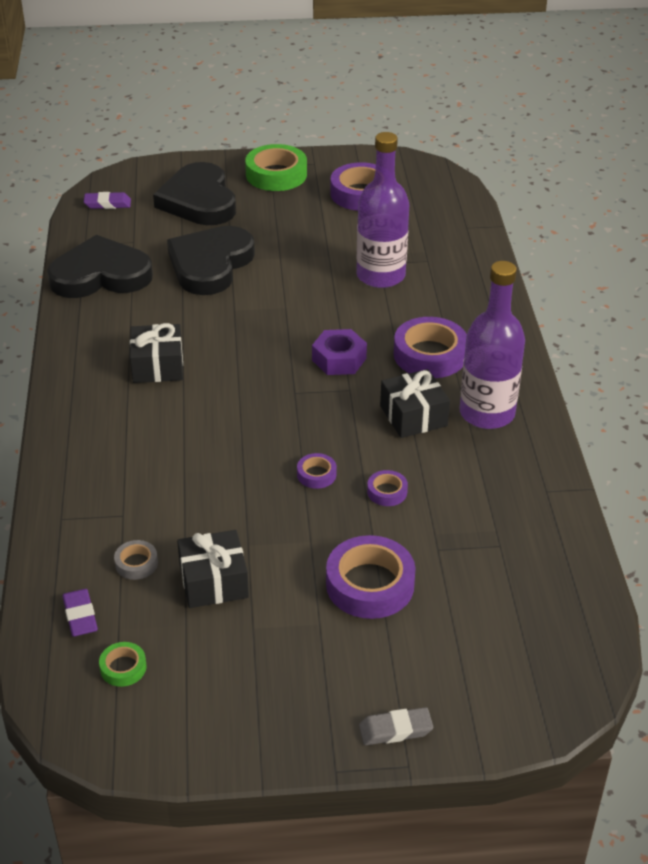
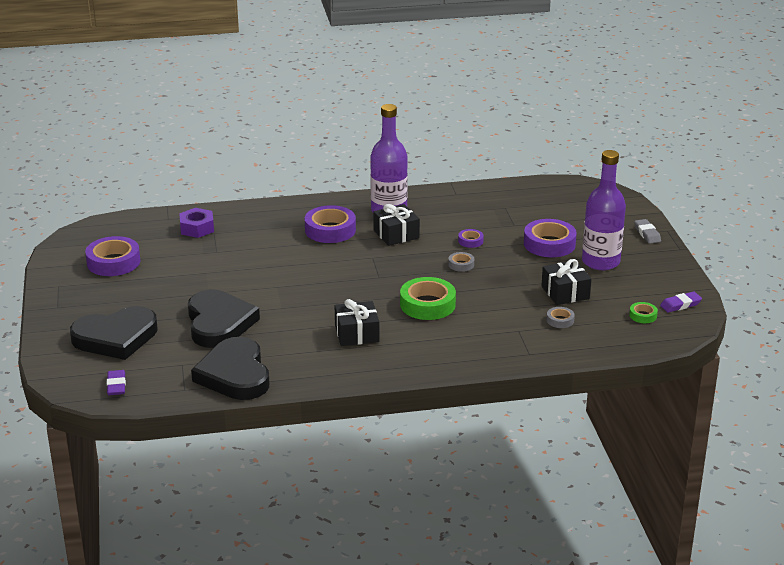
camera: 95 degrees left, 10 degrees down
(80, 616) = (610, 335): purple eraser -> purple eraser (680, 305)
(210, 264) = (219, 323): black heart -> black heart turned 120 degrees counterclockwise
(276, 174) = (75, 303): green tape -> green tape (427, 304)
(316, 474) = (461, 264): purple tape -> grey tape
(339, 359) = (339, 262): purple nut -> purple nut (197, 228)
(380, 276) = (234, 250): purple bottle -> purple bottle (600, 262)

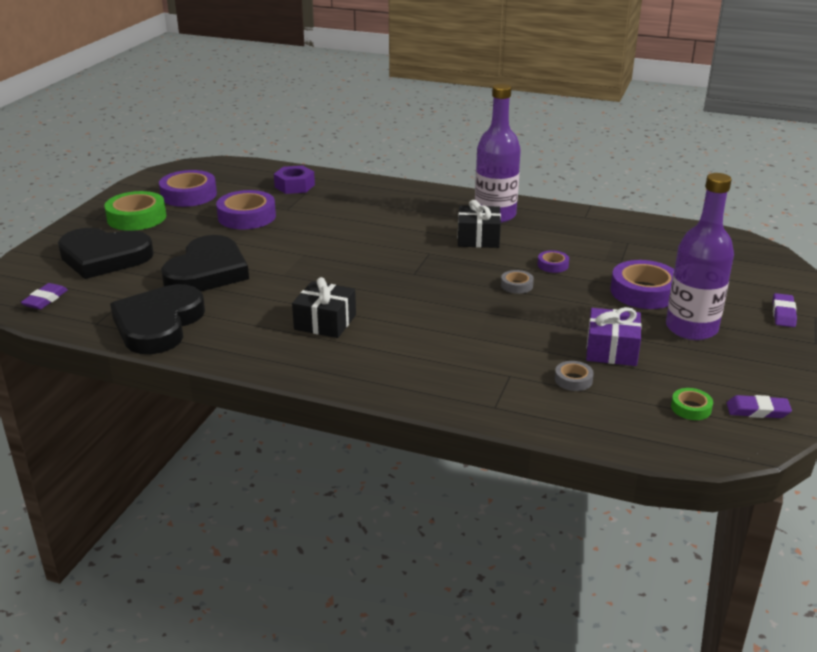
camera: 30 degrees right, 0 degrees up
(330, 230) = (415, 217): purple tape -> purple tape (247, 216)
(427, 304) = (434, 315): green tape -> green tape (136, 217)
(565, 292) = (611, 350): black gift -> purple gift
(647, 234) = (783, 313): grey eraser -> purple eraser

